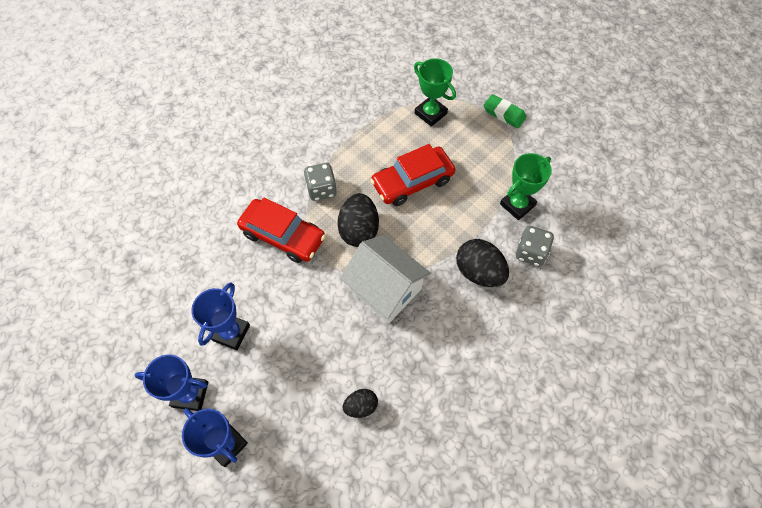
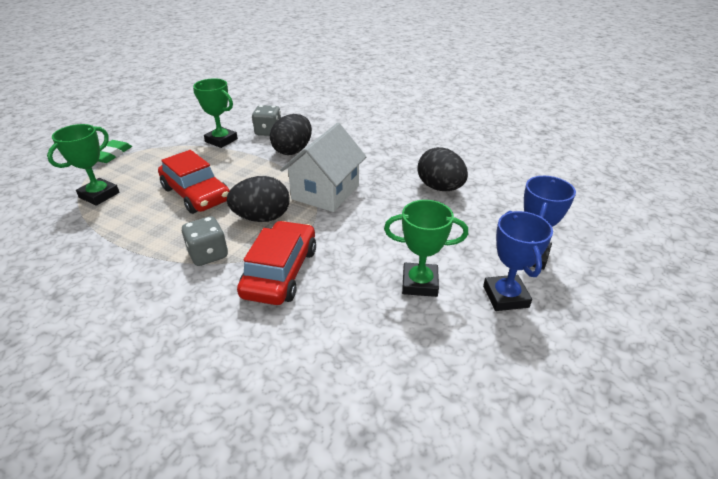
camera: 105 degrees left, 25 degrees down
(231, 333) = (419, 283): blue trophy -> green trophy
(361, 406) = (440, 188): black egg -> black egg, size x1.74

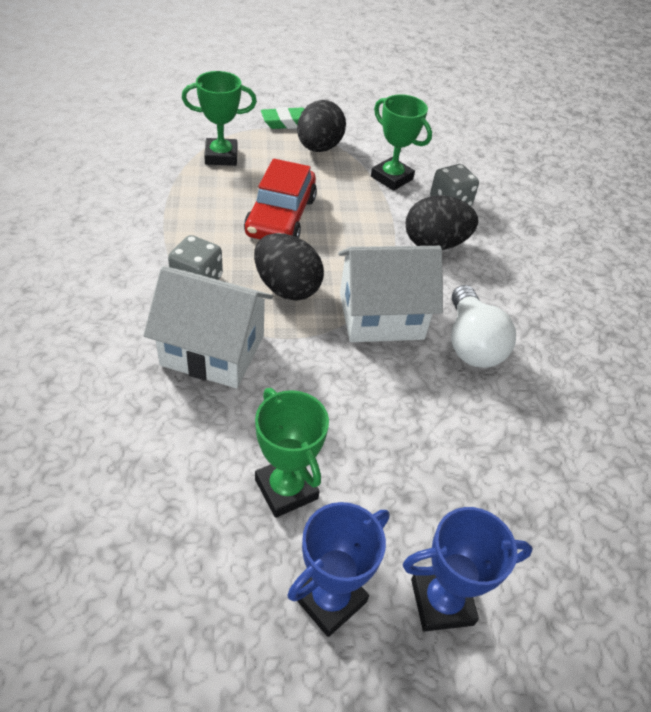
camera: 50 degrees right, 10 degrees up
(221, 140) = (391, 178): green trophy -> green trophy turned 45 degrees counterclockwise
(280, 272) = (213, 350): red car -> white house
(377, 172) = (471, 343): none -> white light bulb
(440, 188) = (503, 428): black egg -> black egg (319, 148)

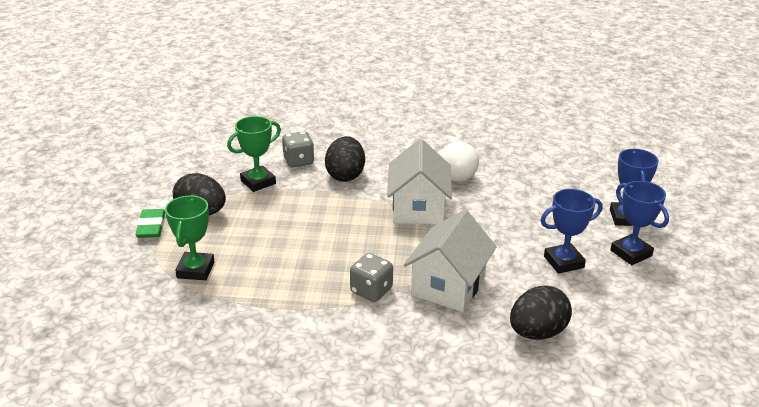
camera: 75 degrees left, 15 degrees down
(280, 216) = (296, 242): red car -> none
(286, 288) = (384, 247): black egg -> black egg (537, 332)
(286, 489) = (563, 262): green trophy -> blue trophy

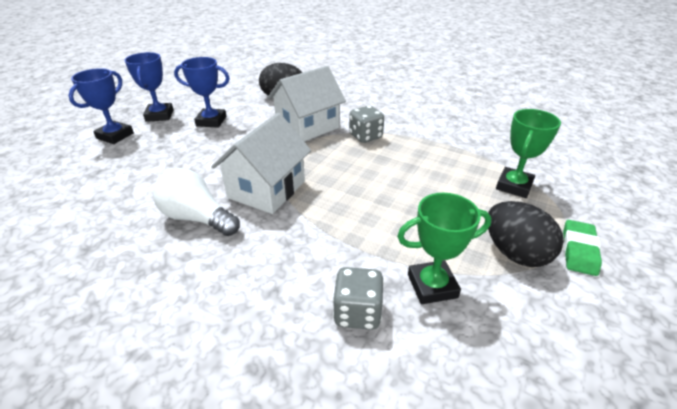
camera: 155 degrees left, 5 degrees up
(345, 175) = (308, 260): black egg -> none

